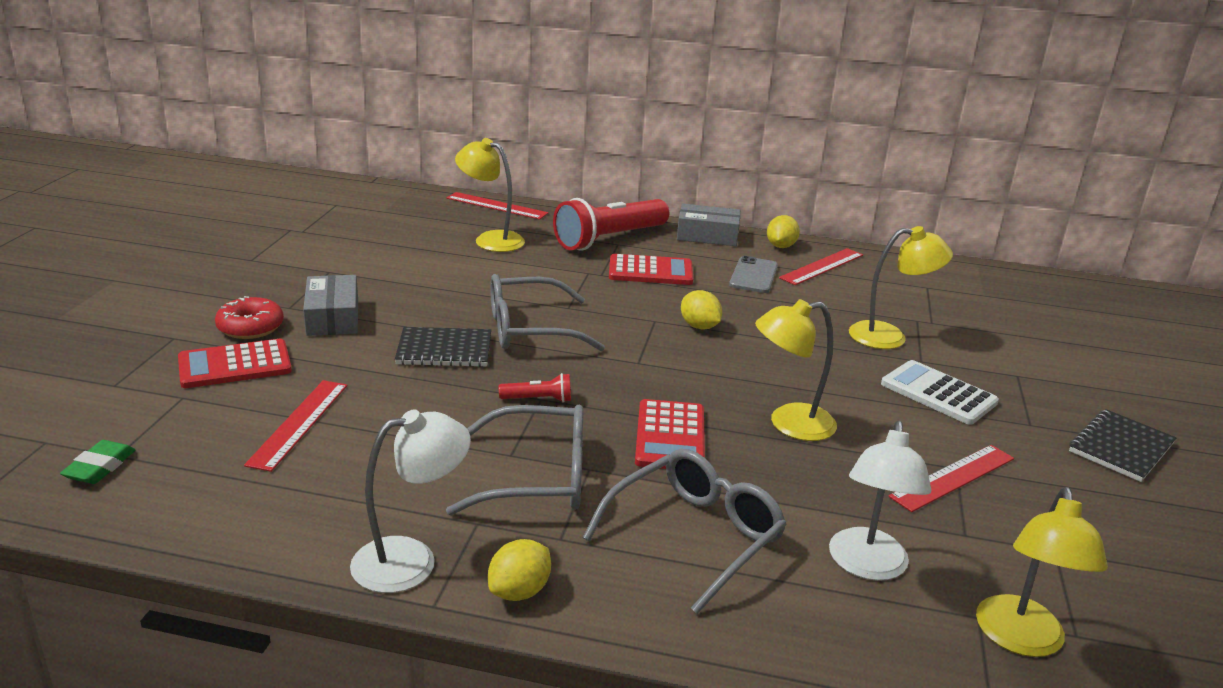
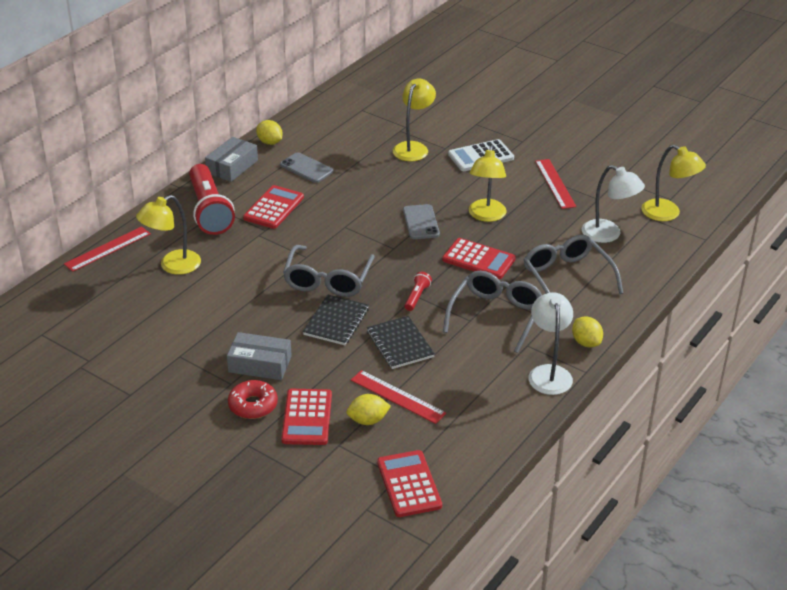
camera: 65 degrees left, 10 degrees up
(100, 467) = (409, 484): green eraser -> red calculator
(699, 326) = (362, 212): yellow lemon -> yellow lemon (368, 420)
(718, 372) = (421, 222): none -> grey phone
(822, 266) = (310, 137): red ruler -> none
(1121, 448) = (554, 125): black notebook -> black notebook (400, 344)

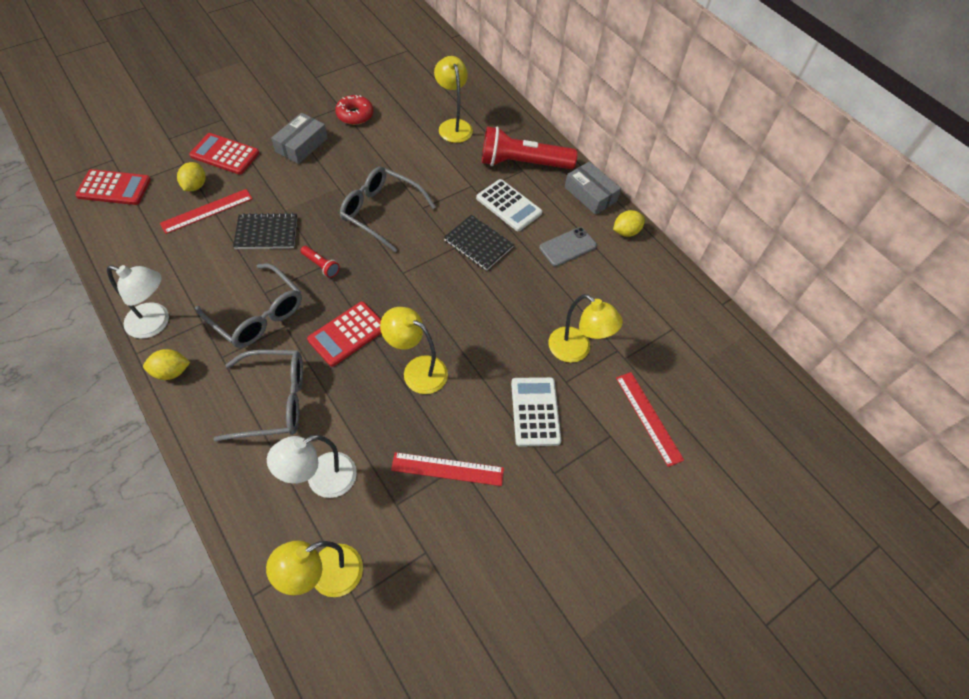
camera: 105 degrees right, 20 degrees up
(108, 249) = (495, 96): red ruler -> red ruler (648, 418)
(253, 405) = (259, 131): red donut -> red donut (355, 115)
(273, 208) = (509, 205): red calculator -> white calculator
(336, 322) = (322, 201): black notebook -> black notebook (478, 244)
(421, 222) = (433, 308): grey phone -> none

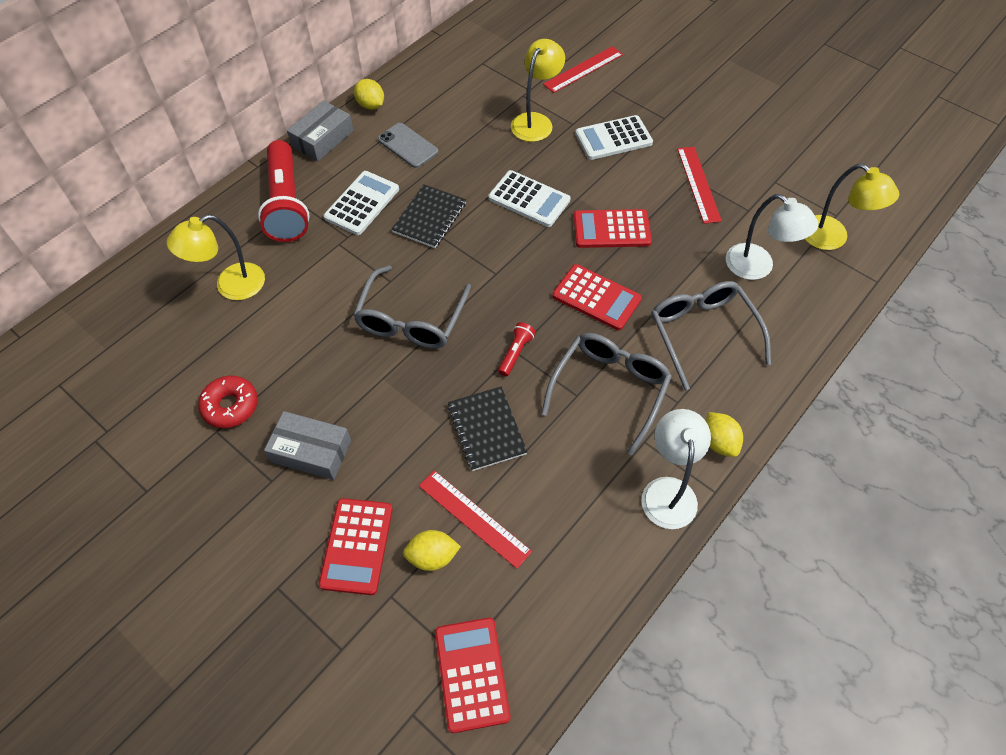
camera: 100 degrees left, 0 degrees up
(417, 370) = (611, 229): yellow lamp -> red calculator
(476, 317) = (529, 199): none -> white calculator

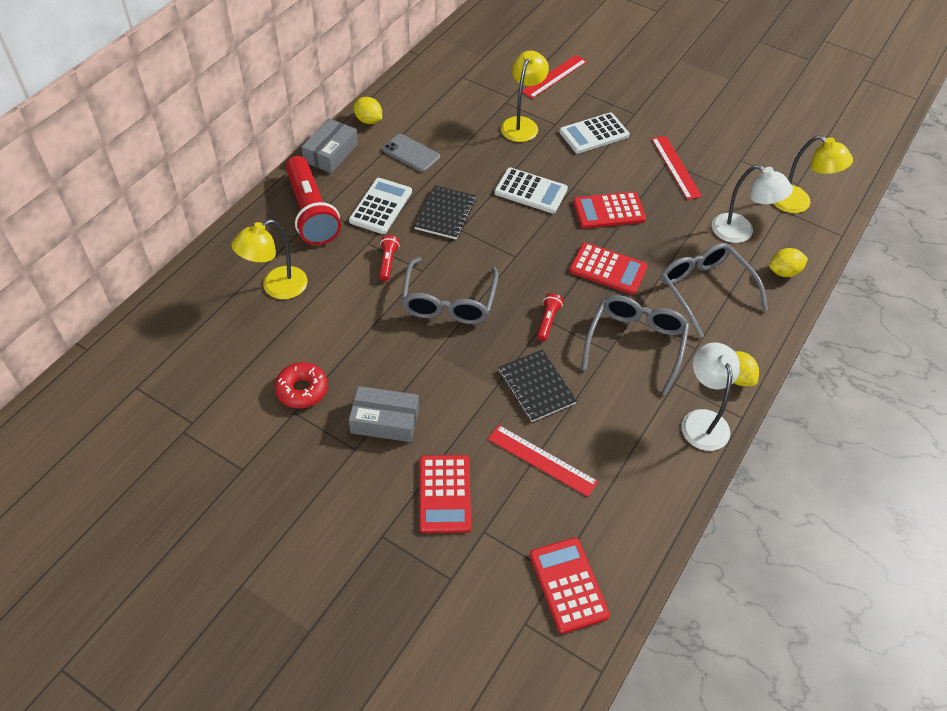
camera: 10 degrees left, 5 degrees down
(355, 268) = (388, 262): none -> red flashlight
(432, 556) = (513, 495): yellow lemon -> yellow lemon (784, 272)

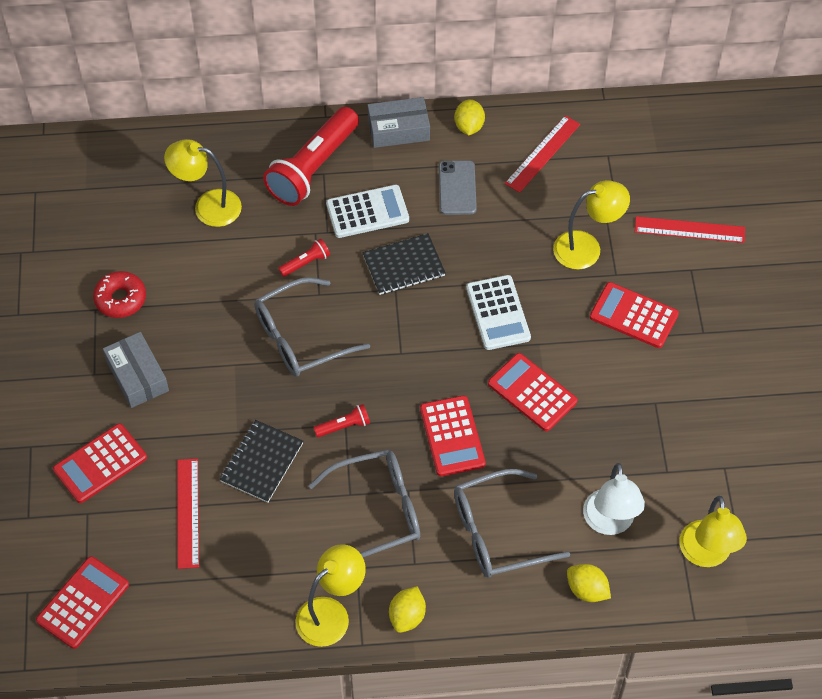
camera: 55 degrees right, 5 degrees up
(594, 134) = (633, 316): white calculator -> red calculator
(675, 167) = (654, 414): red ruler -> red ruler (542, 153)
(702, 420) = (331, 614): white lamp -> yellow lamp
(705, 290) = (497, 532): grey glasses -> grey glasses turned 135 degrees counterclockwise

